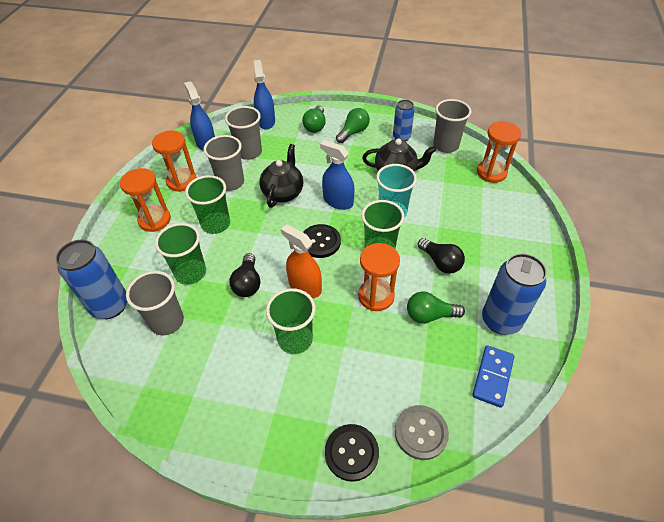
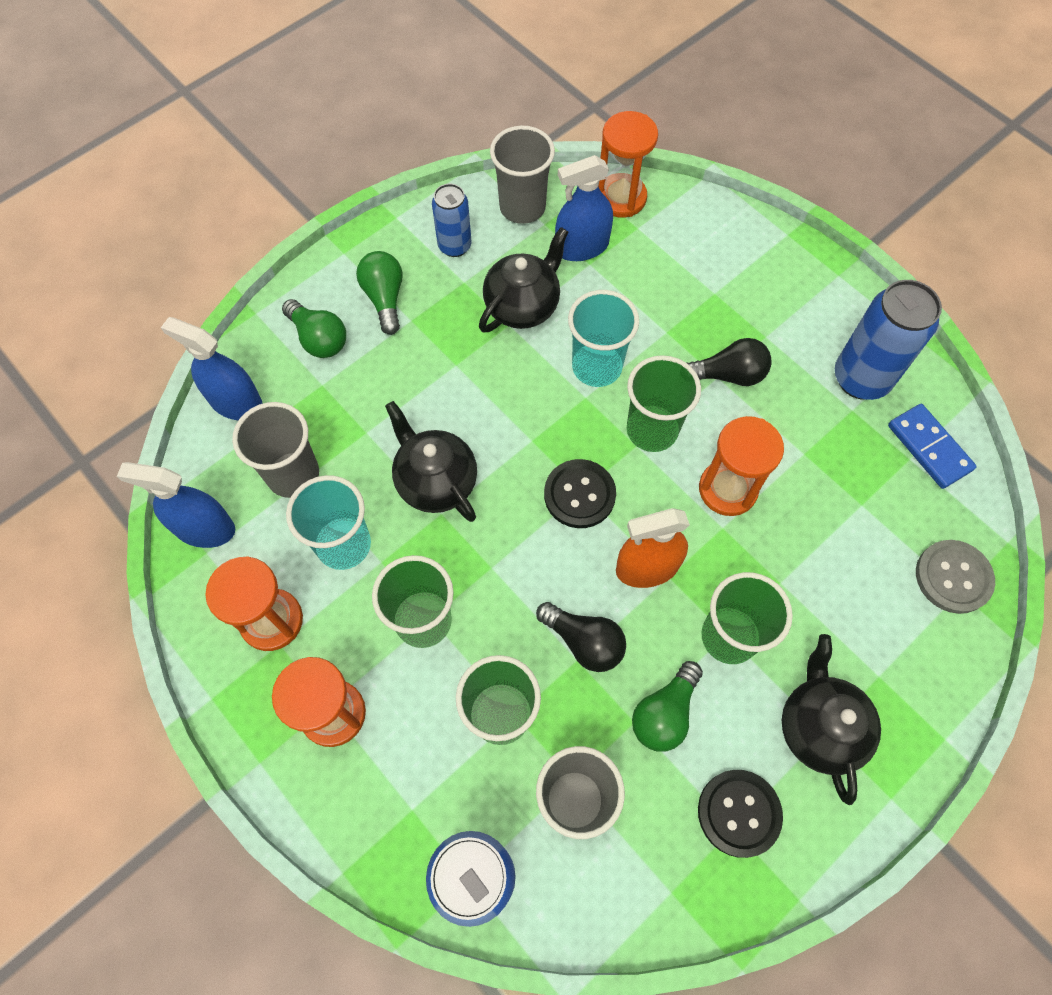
camera: 55 degrees left, 15 degrees up
(230, 182) = (344, 545): grey cup -> turquoise cup
(275, 408) = (818, 727): none -> black teapot
(338, 201) = (517, 419): blue spray bottle -> blue spray bottle (582, 247)
(351, 453) = (934, 672): black button -> black button (739, 813)
(429, 315) = (801, 449): green light bulb -> green light bulb (664, 713)

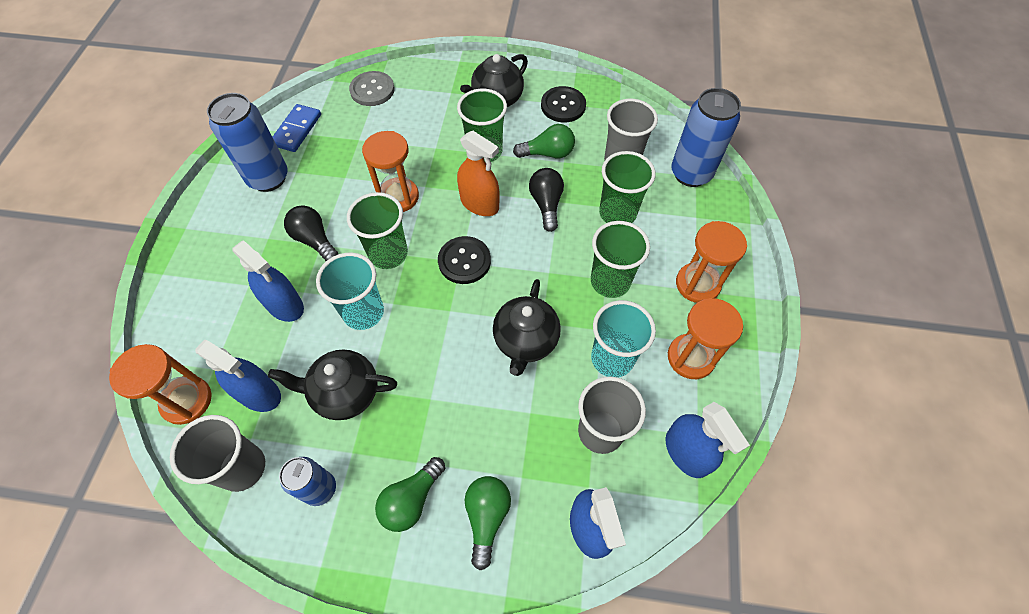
camera: 130 degrees left, 5 degrees down
(663, 309) = (285, 305): none -> blue spray bottle

